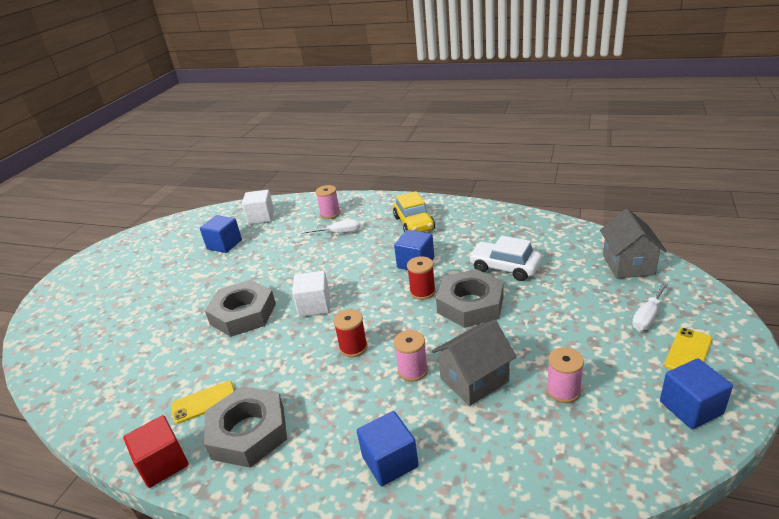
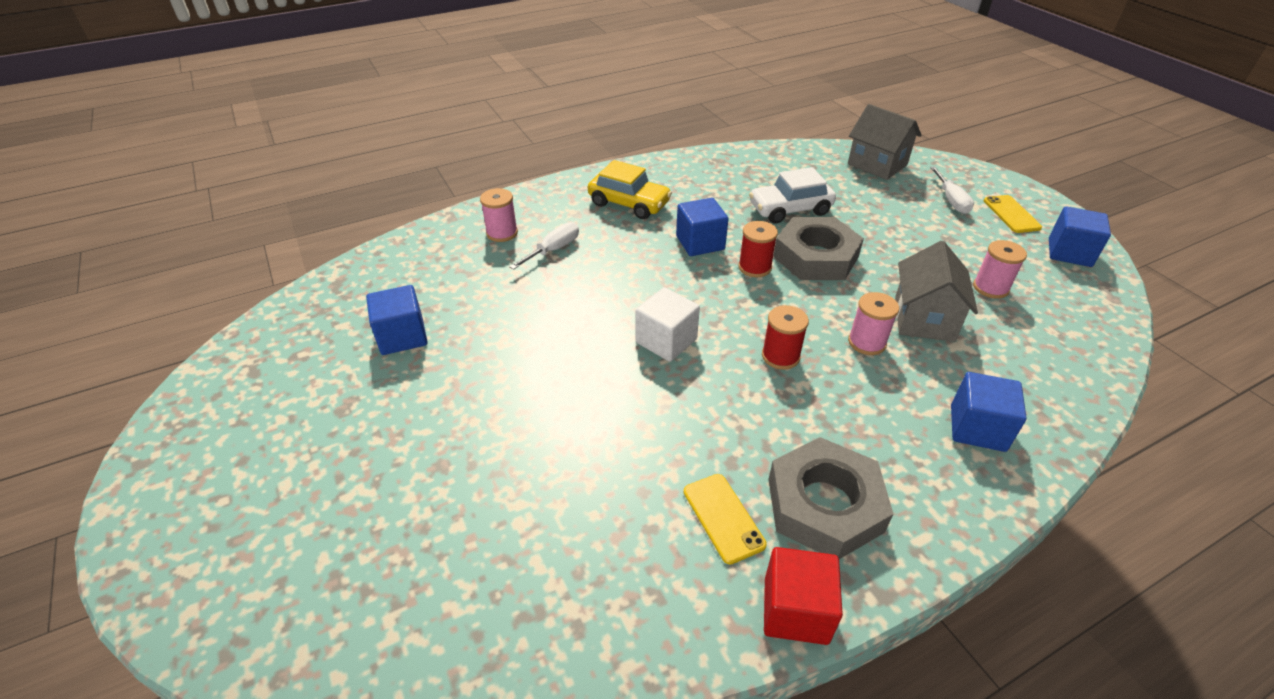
camera: 50 degrees left, 10 degrees up
(204, 402) = (723, 518): yellow phone -> yellow phone turned 45 degrees counterclockwise
(243, 314) = (592, 399): grey nut -> none
(261, 217) = (399, 278): white cube -> none

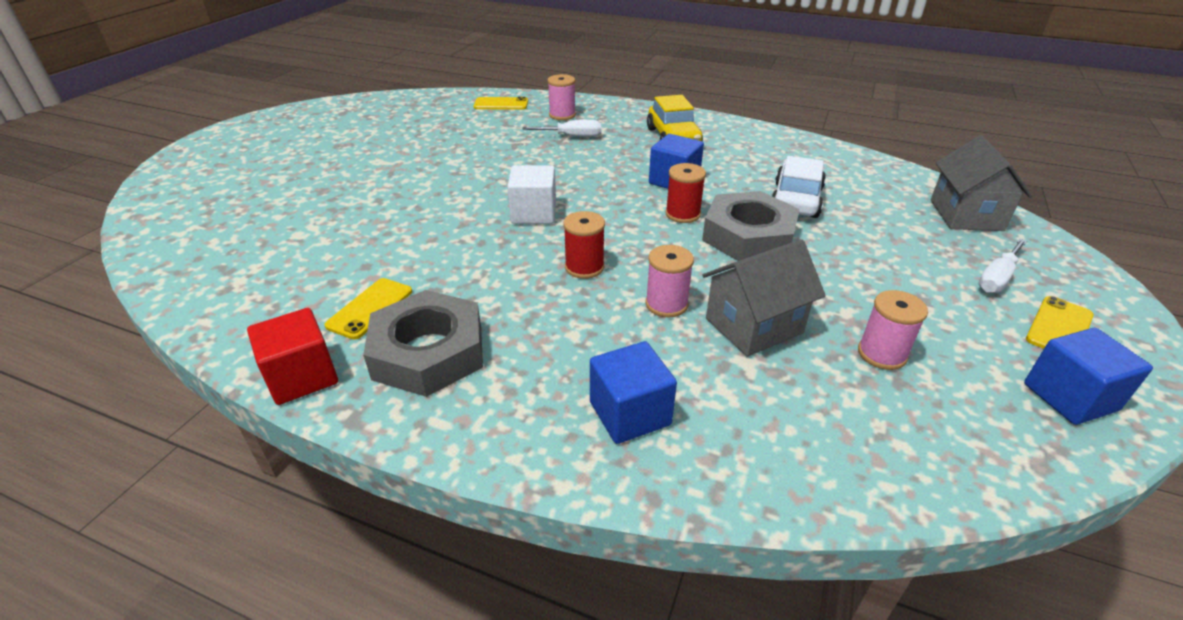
camera: 50 degrees right, 5 degrees down
(402, 336) = (419, 132): blue cube -> none
(420, 254) = (501, 104): none -> yellow phone
(790, 209) = (796, 199): white car -> white car turned 75 degrees clockwise

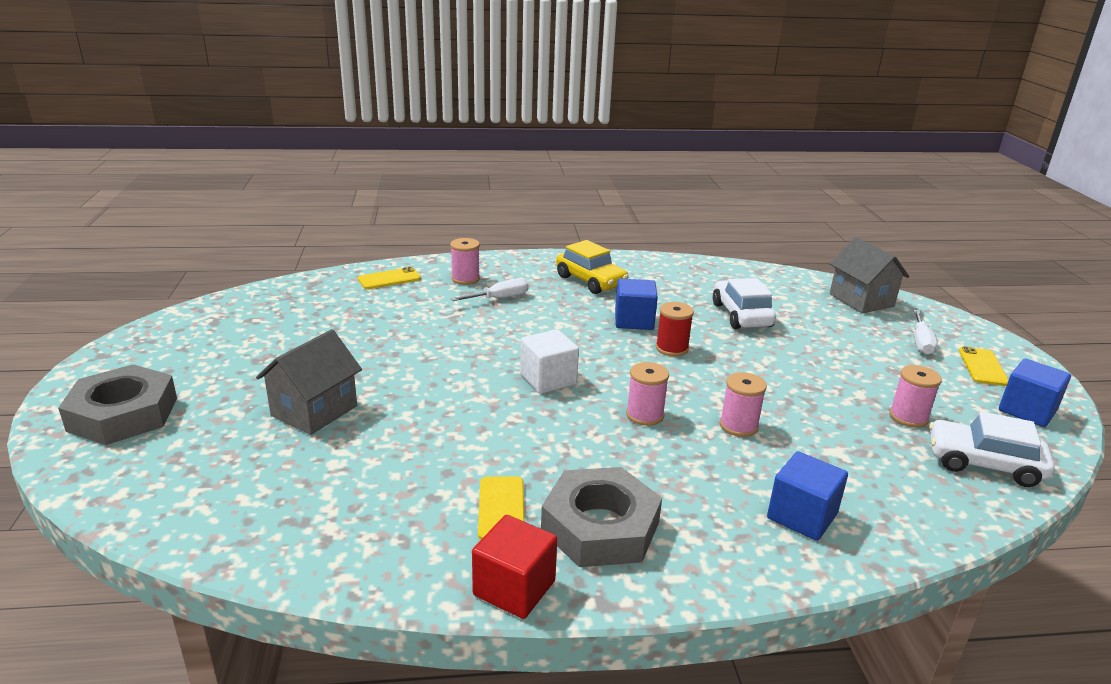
camera: 30 degrees left, 10 degrees down
(584, 267) = (645, 415): red spool -> pink spool
(748, 236) = (738, 354): grey nut -> grey nut (123, 414)
(754, 326) = (813, 423): grey house -> grey house (314, 411)
(927, 437) = (983, 464): none -> white car

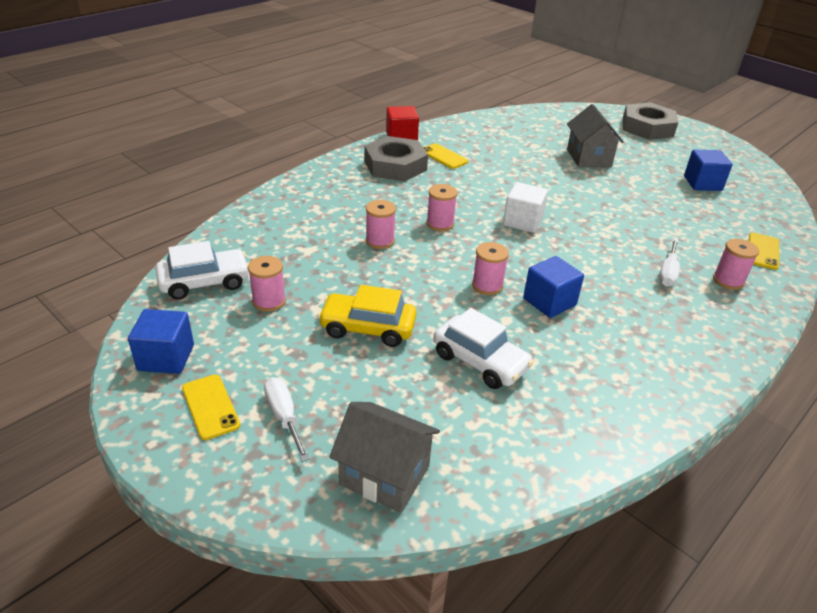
camera: 140 degrees right, 10 degrees up
(590, 281) = (653, 336): yellow car -> yellow car (368, 328)
(672, 348) = (487, 285): red spool -> pink spool
(802, 516) = (307, 204): blue cube -> blue cube (702, 183)

